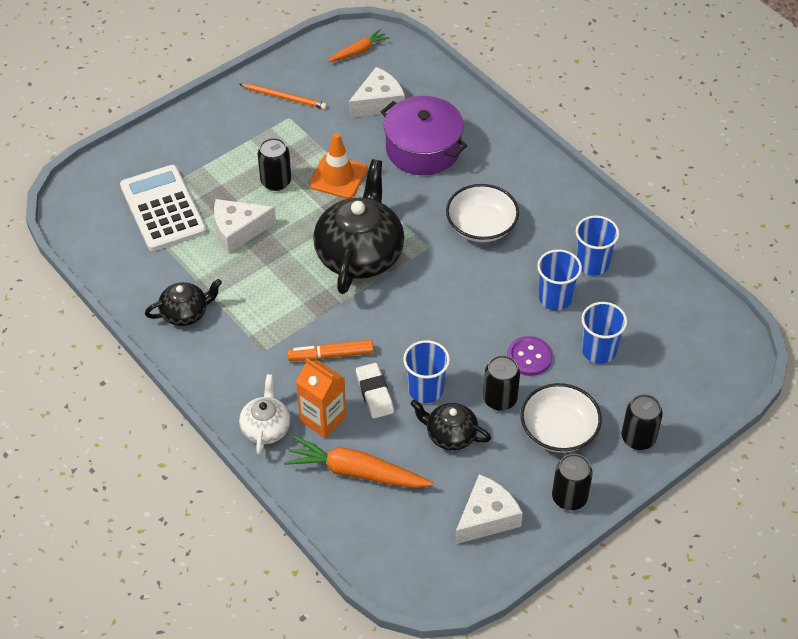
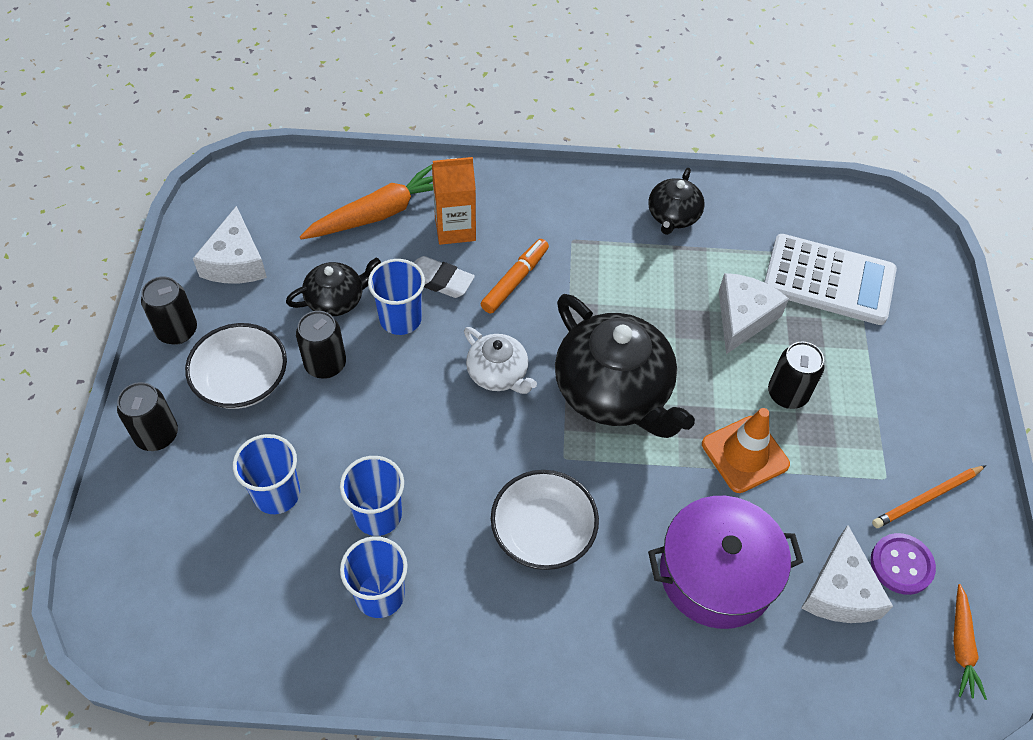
camera: 130 degrees right, 5 degrees up
(266, 428) = (489, 188): white teapot -> white teapot (498, 374)
(529, 357) = (339, 427): purple button -> purple button (901, 565)

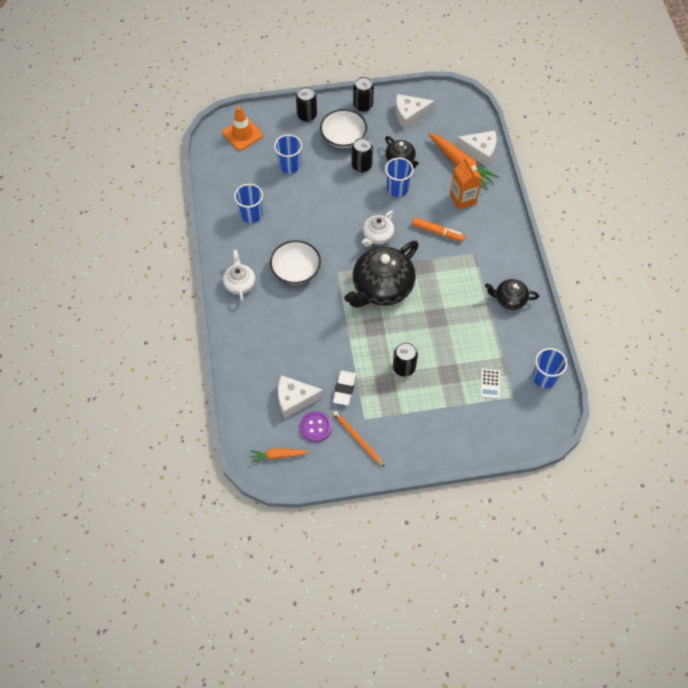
camera: 80 degrees right, 5 degrees up
(378, 515) = (288, 205): blue cup -> blue cup (544, 378)
(439, 280) = (426, 199): white eraser -> white eraser (344, 389)
(552, 650) = (240, 283): none -> white teapot
(716, 574) = (291, 344): purple pot -> none
(743, 317) = (448, 342): white cheese -> white cheese (480, 151)
(745, 454) = (361, 350): orange traffic cone -> orange traffic cone (242, 134)
(828, 280) = (490, 384): white calculator -> white calculator, size x0.43

